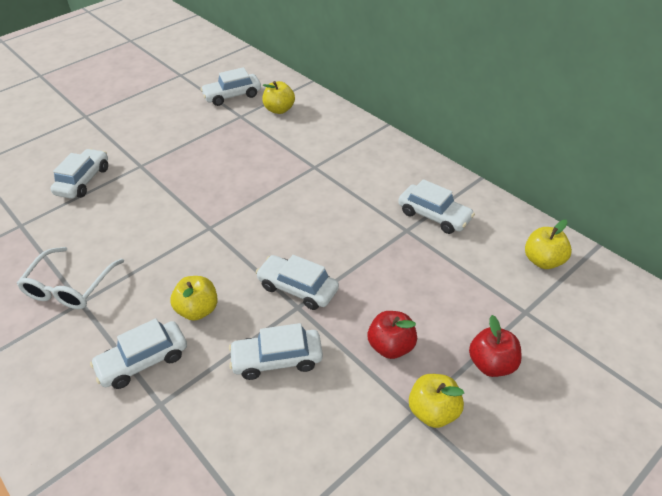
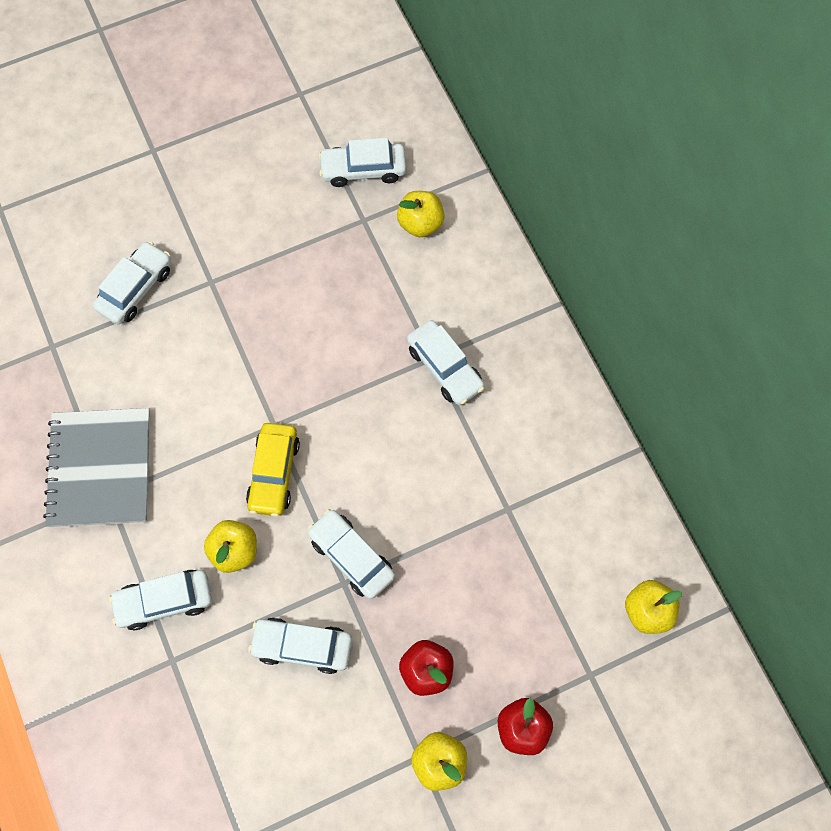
camera: 15 degrees right, 25 degrees up
(70, 287) = (100, 469): white glasses -> grey notebook
(217, 254) = (274, 473): none -> yellow car
(434, 216) = (550, 497): white car -> white car (445, 367)

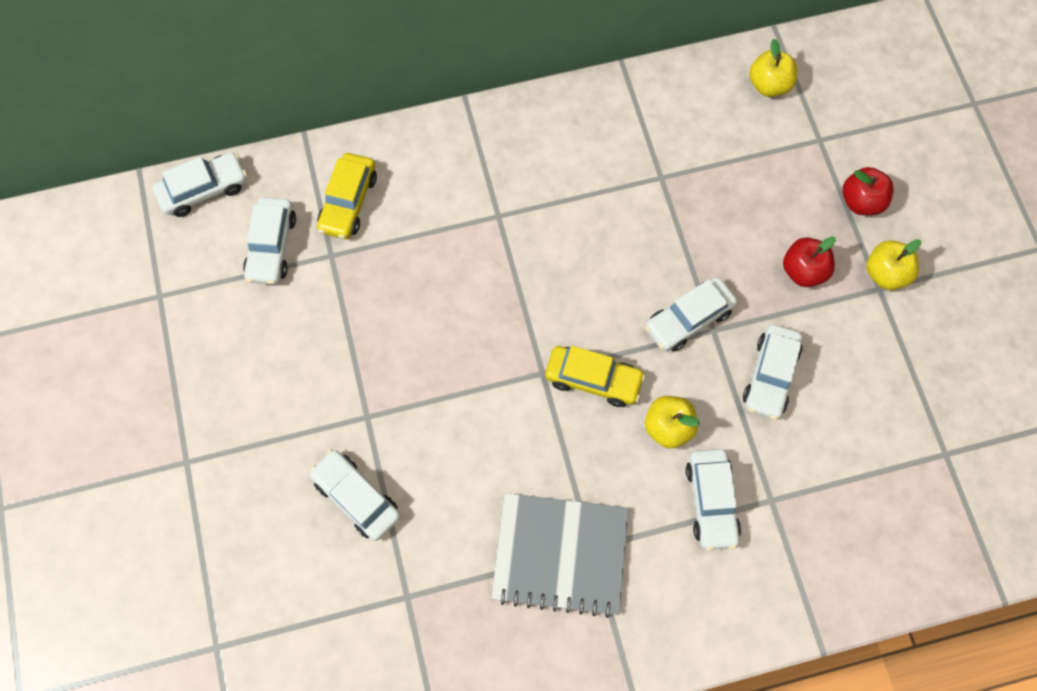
camera: 80 degrees left, 0 degrees up
(420, 223) = (348, 202): yellow apple -> yellow car
(445, 367) = (510, 206): white car -> white car (204, 189)

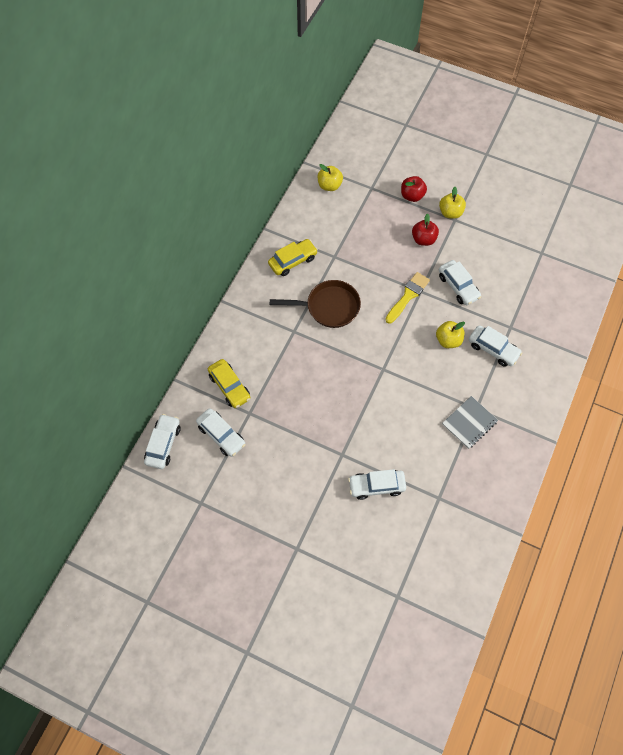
camera: 50 degrees left, 5 degrees down
(560, 554) = (469, 423): grey notebook -> grey notebook, size x0.64
(575, 231) = (329, 307): none -> brown pan
(593, 379) = (403, 352): yellow car -> yellow car (292, 261)
(689, 319) = (408, 296): white car -> yellow brush

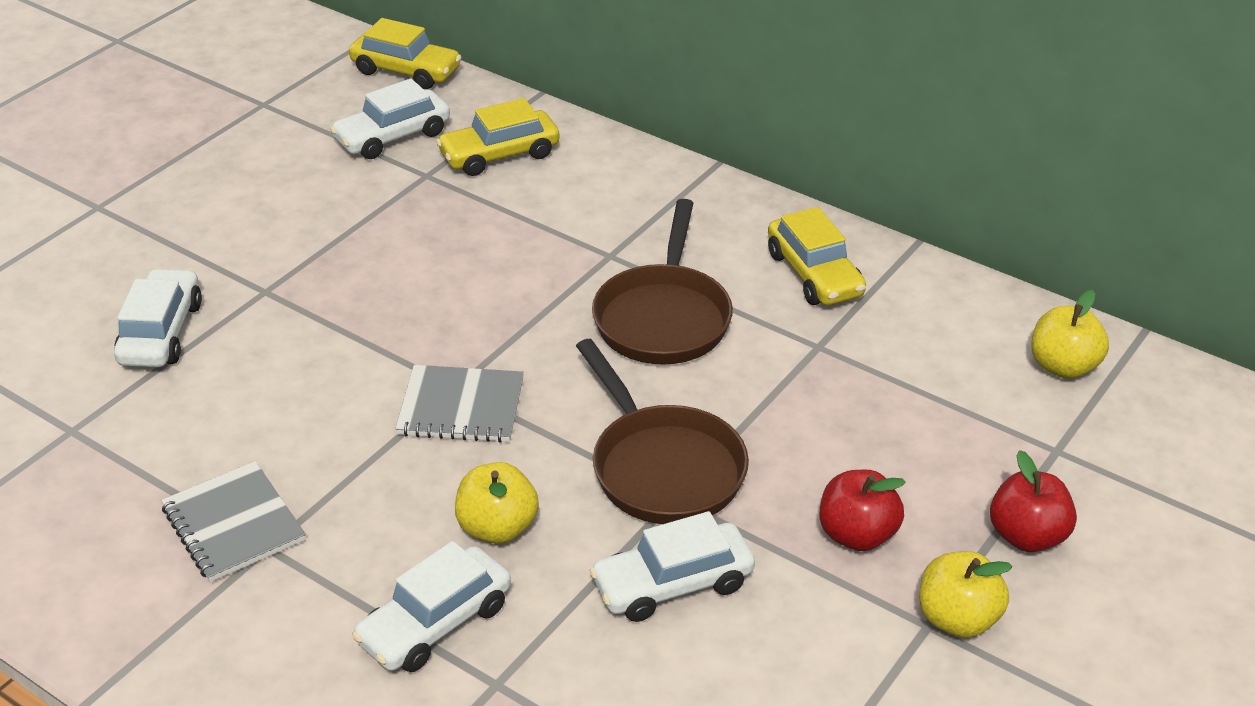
camera: 100 degrees right, 25 degrees down
(163, 444) = (406, 71): white car -> yellow car
(393, 364) = (461, 407): none -> grey notebook
(408, 296) = (663, 468): yellow brush -> brown pan

